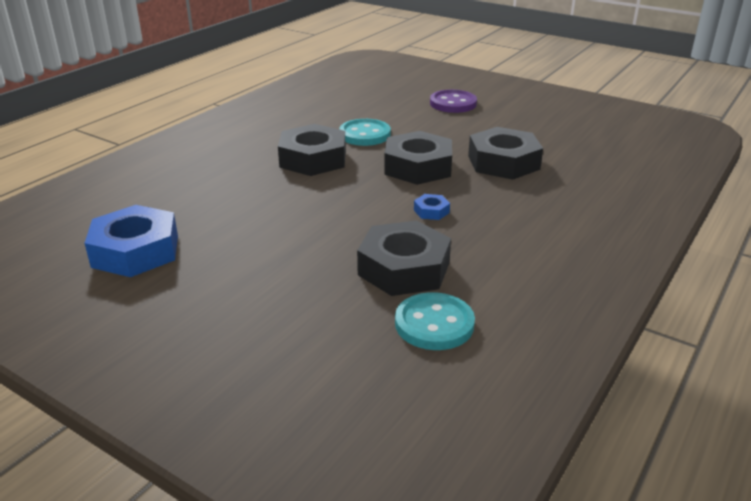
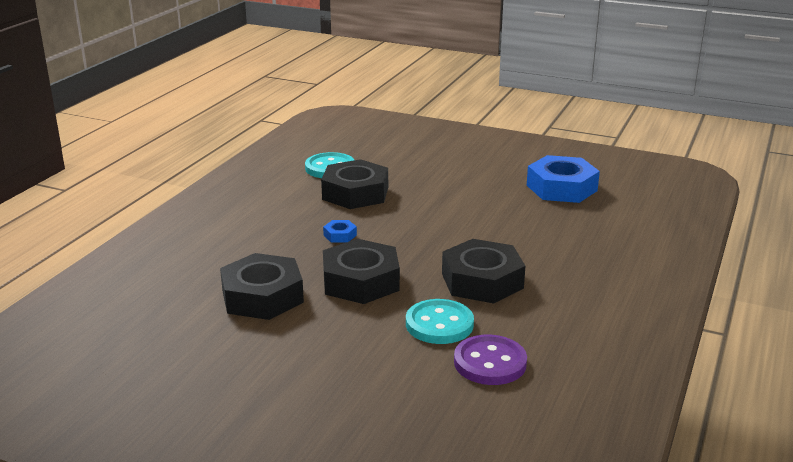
camera: 170 degrees right, 5 degrees down
(453, 103) = (324, 408): purple button -> purple button (490, 363)

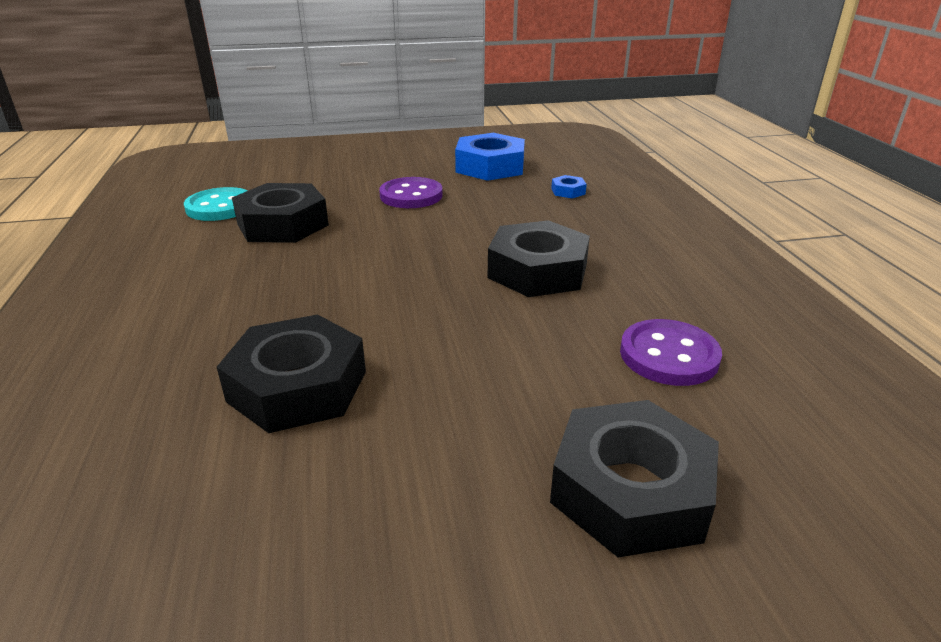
camera: 35 degrees left, 5 degrees up
(340, 235) = (317, 274): blue nut -> blue nut (568, 191)
(360, 281) = (407, 318): black nut -> black nut (630, 490)
(439, 324) = (559, 334): turquoise button -> none
(467, 196) = (411, 196): none -> purple button

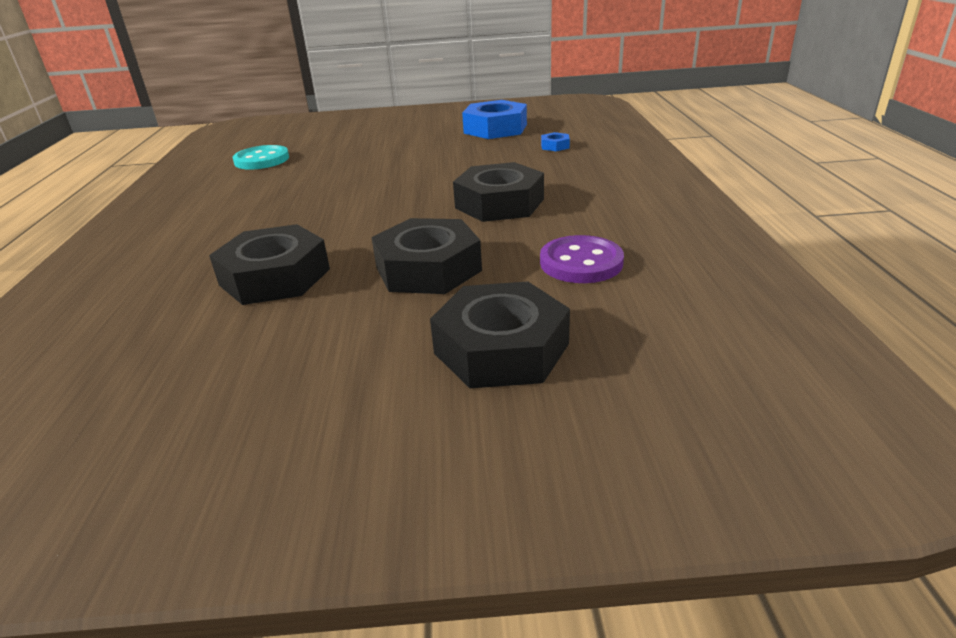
camera: 10 degrees right, 0 degrees up
(282, 224) = (306, 171): black nut -> black nut (428, 269)
(411, 196) = (418, 151): purple button -> none

